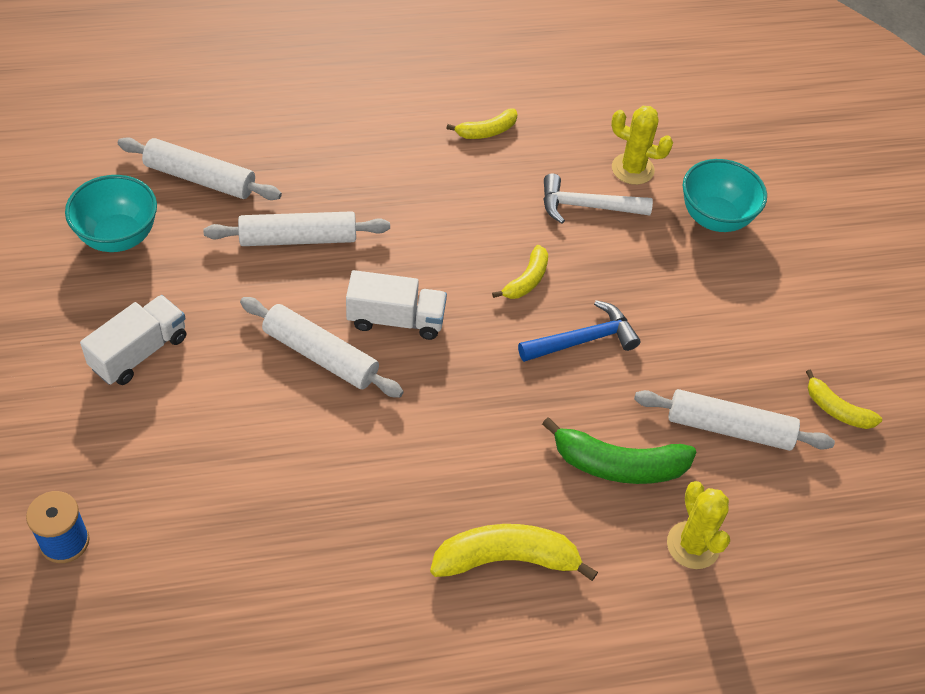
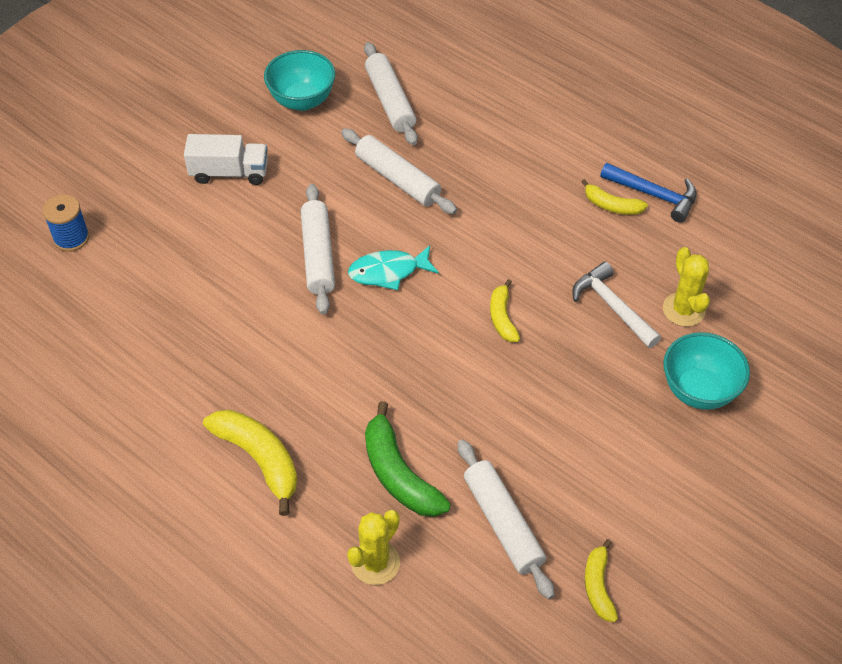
camera: 55 degrees right, 0 degrees up
(396, 319) = (388, 272): white truck -> turquoise fish
(526, 280) = (502, 317): yellow banana -> yellow banana turned 90 degrees clockwise
(583, 340) = (485, 384): blue hammer -> blue hammer (654, 195)

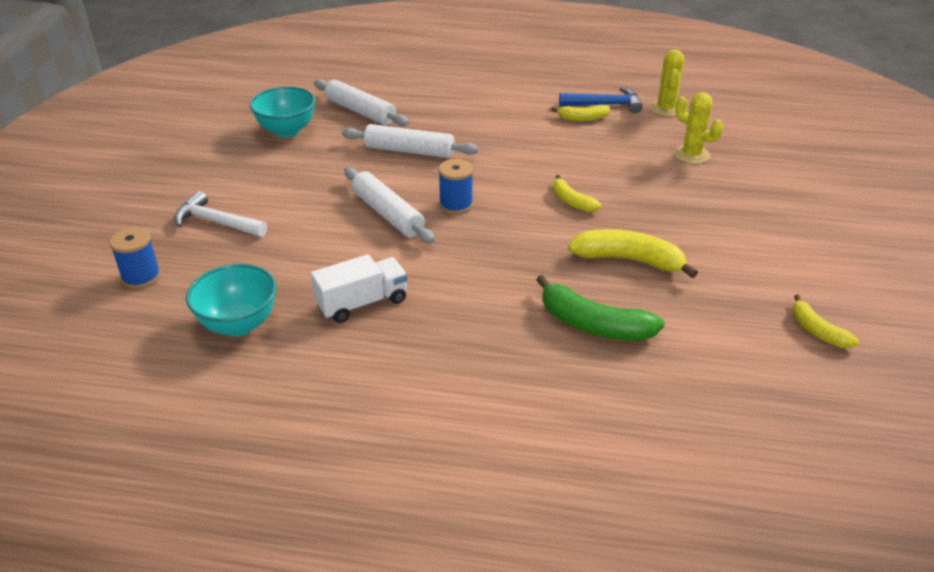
camera: 30 degrees left, 15 degrees down
(229, 172) = (261, 189): white truck -> white truck (362, 303)
(259, 459) = (464, 363): yellow banana -> yellow banana (629, 260)
(375, 563) = (636, 392): yellow cactus -> yellow cactus (666, 109)
(388, 272) = (456, 205): turquoise fish -> blue spool
(503, 523) = (706, 322): white rolling pin -> none
(612, 307) = (643, 169): white hammer -> white hammer (216, 222)
(698, 390) = (751, 192): turquoise bowl -> turquoise bowl (239, 324)

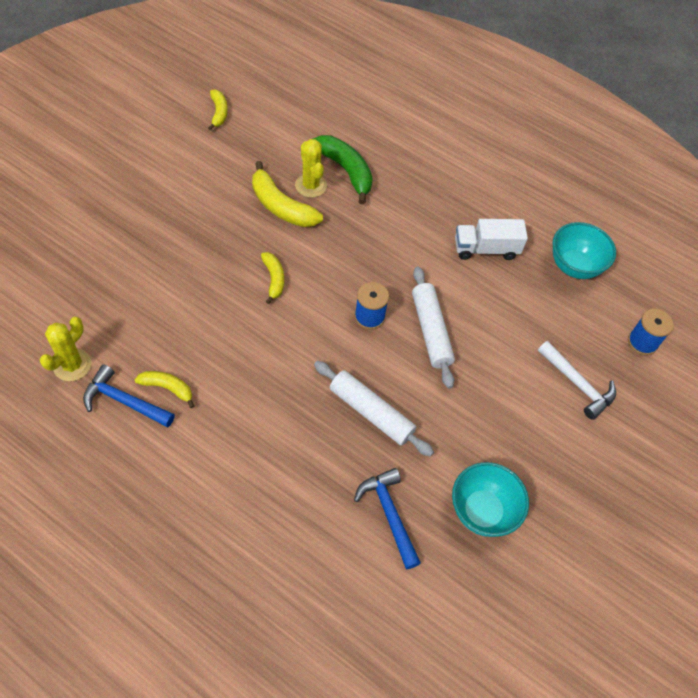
camera: 160 degrees left, 20 degrees up
(360, 111) = (389, 514): white rolling pin -> blue hammer
(691, 155) = (123, 288): yellow cactus -> yellow cactus (311, 185)

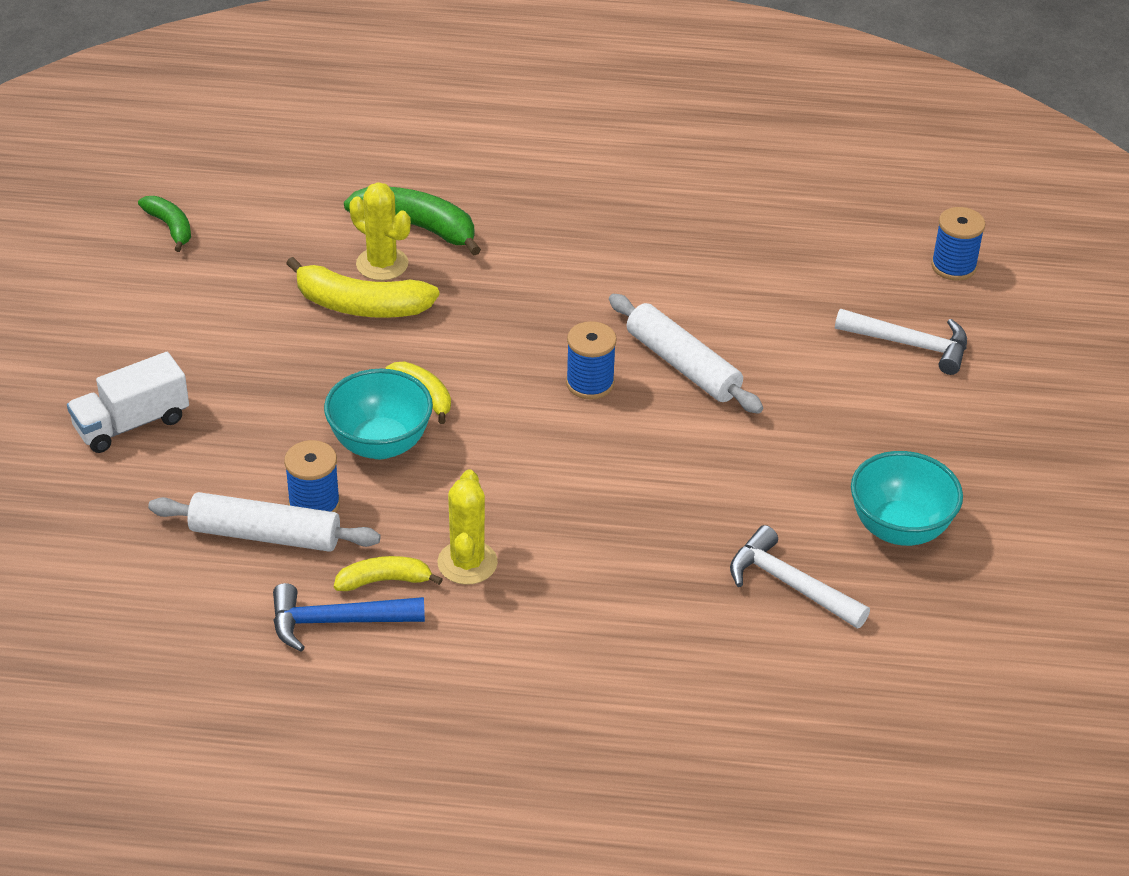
camera: 25 degrees left, 15 degrees down
(72, 365) = (224, 614): yellow cactus -> yellow cactus (467, 563)
(167, 320) = (314, 504): none -> blue spool
(219, 113) = (170, 227): yellow banana -> green banana
(371, 412) = (679, 488): white rolling pin -> white rolling pin (265, 535)
(389, 514) = (790, 584): blue hammer -> white hammer
(486, 249) = (680, 243): white truck -> white truck (131, 423)
(574, 266) = (808, 217): turquoise bowl -> turquoise bowl (380, 444)

